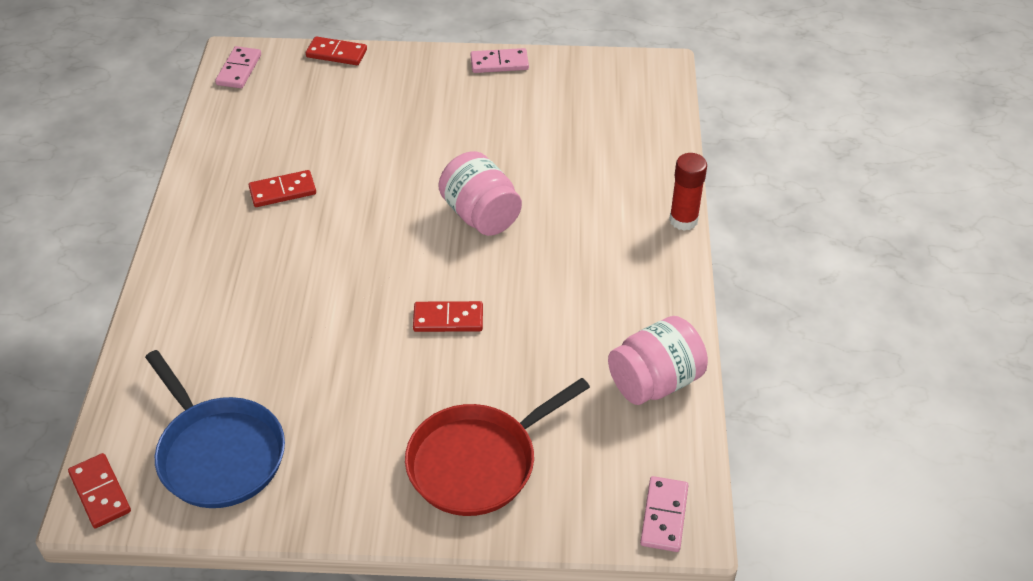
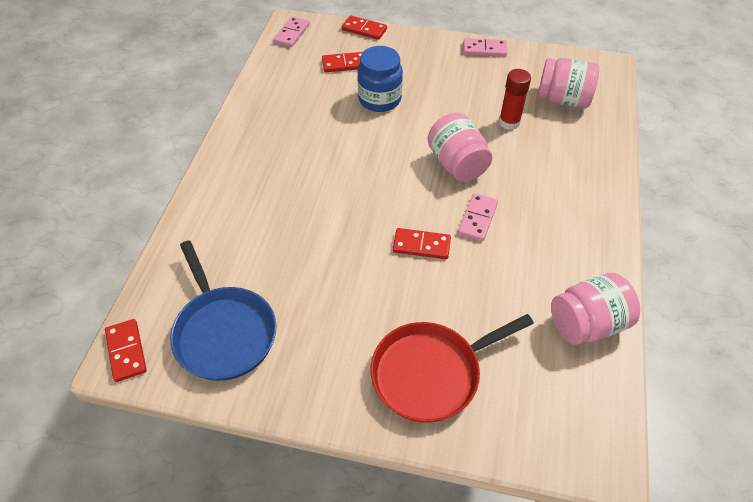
camera: 10 degrees right, 5 degrees up
(282, 191) = (308, 127): red domino -> red domino (344, 64)
(370, 145) = (379, 99): none -> blue jar
(605, 118) = (563, 100): none -> pink jar
(664, 516) = (587, 449): pink domino -> pink domino (477, 219)
(683, 220) = (620, 189): red glue stick -> red glue stick (509, 122)

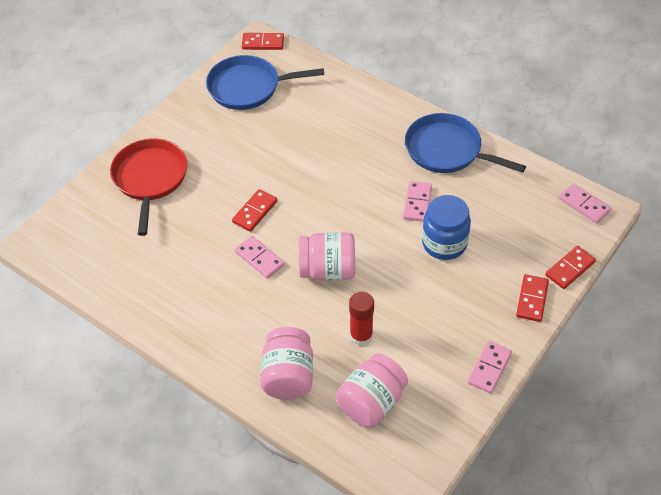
camera: 115 degrees right, 0 degrees up
(262, 125) = (447, 150): none -> blue pan
(341, 127) = (417, 203): none -> pink domino
(344, 64) = (513, 233): red domino -> red domino (532, 299)
(587, 324) = (124, 283): pink jar -> pink jar (288, 376)

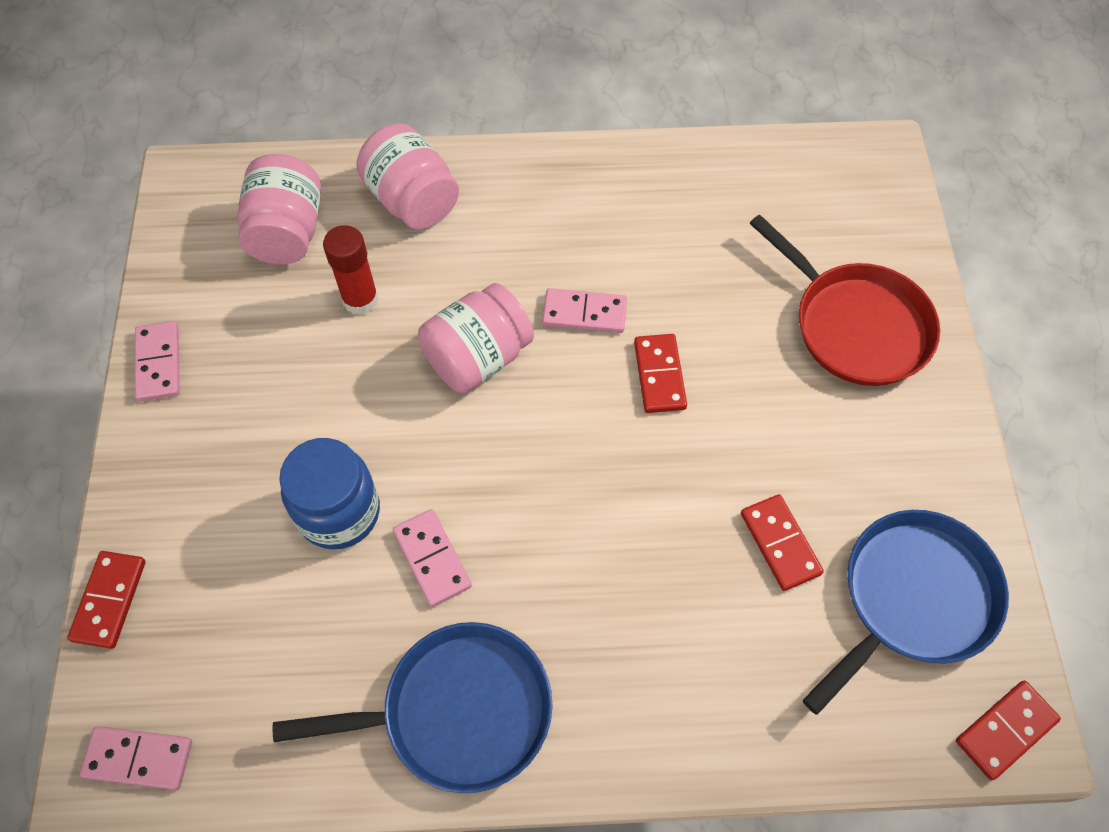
camera: 140 degrees right, 10 degrees up
(532, 299) = (147, 505): red domino -> red domino (780, 543)

